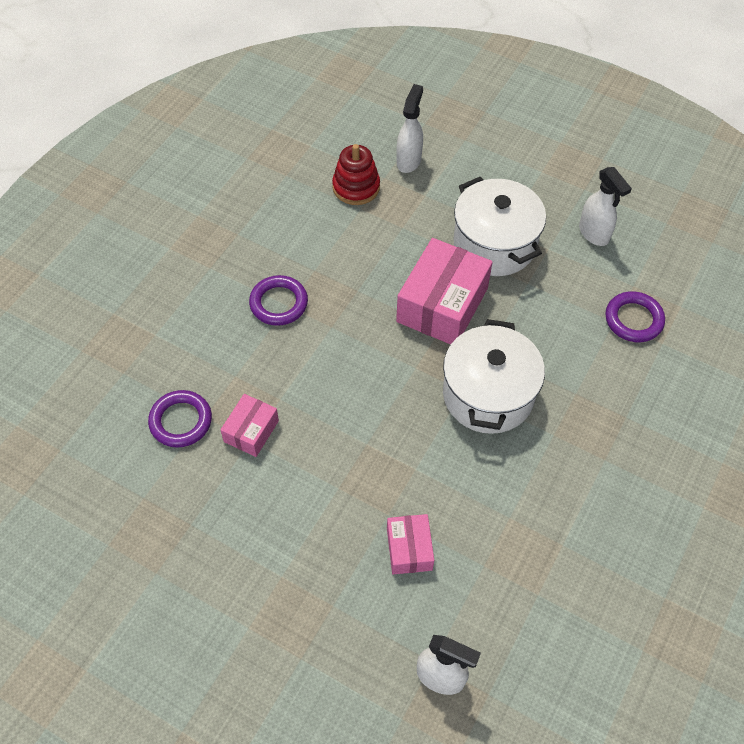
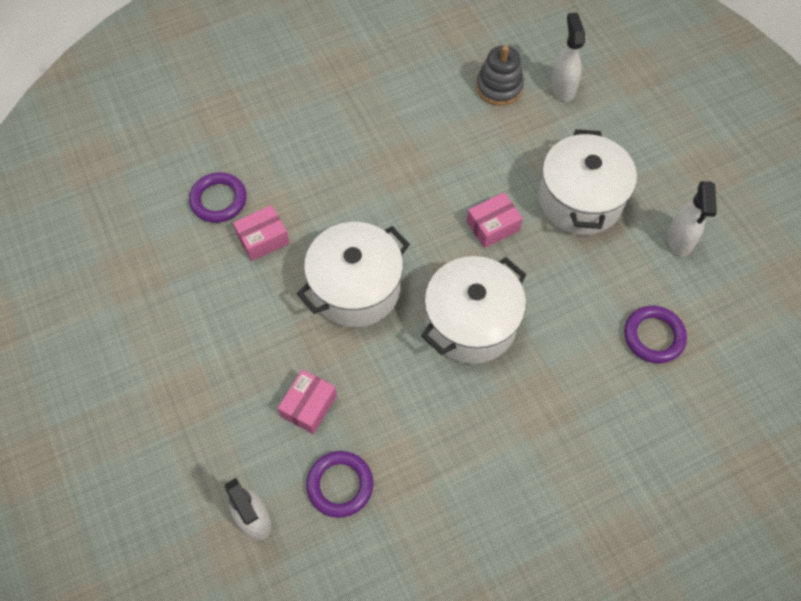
camera: 35 degrees right, 5 degrees up
(279, 303) = (361, 150): purple ring -> purple ring (340, 485)
(356, 187) = (499, 87): red stacking toy -> grey stacking toy
(369, 424) = (356, 288): none -> white pot
(409, 160) = (563, 88): white spray bottle -> white spray bottle turned 60 degrees counterclockwise
(442, 305) = (493, 226): pink box -> pink box, size x0.53

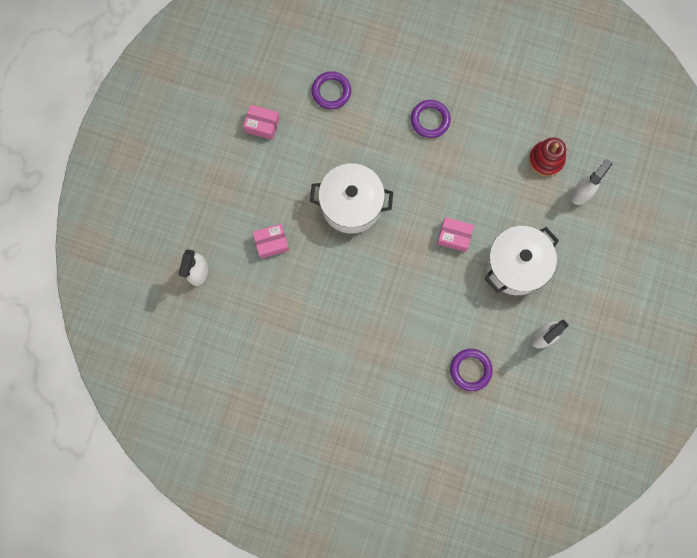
camera: 45 degrees right, 15 degrees up
(263, 239) = (332, 135): pink box -> pink box (262, 125)
(340, 485) = (249, 294): purple ring -> purple ring (430, 120)
(471, 323) = (388, 276): white pot -> none
(499, 87) = (546, 160): grey stacking toy -> red stacking toy

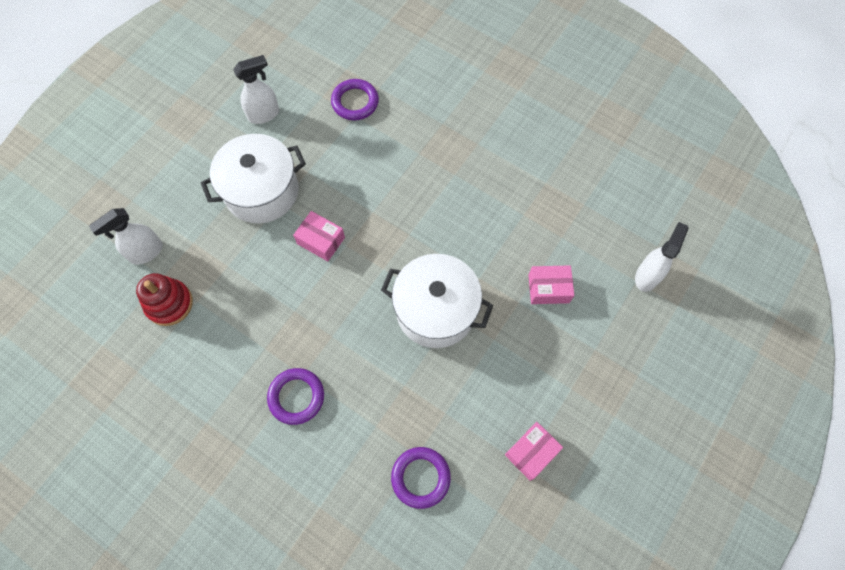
camera: 165 degrees left, 10 degrees down
(262, 125) = (531, 452): pink box -> pink box turned 75 degrees counterclockwise

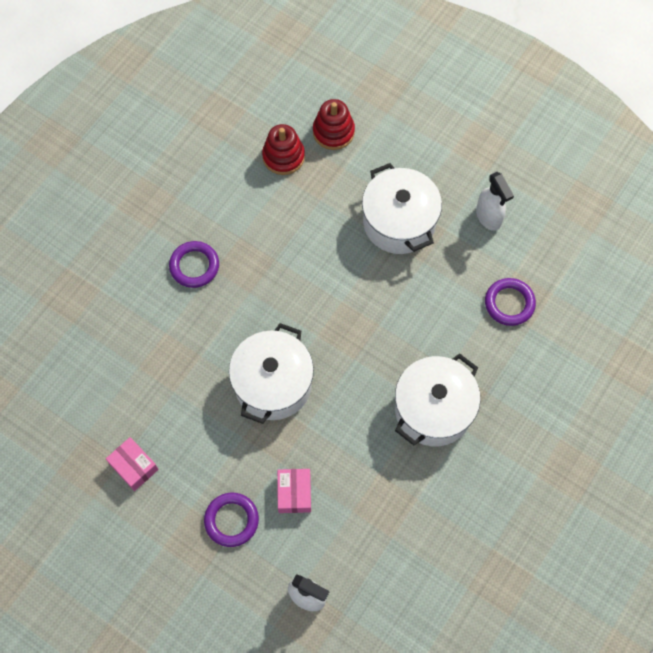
camera: 90 degrees right, 0 degrees up
(146, 252) = (333, 132): white spray bottle -> red stacking toy
(321, 240) = (346, 278): pink box -> none
(420, 477) = (118, 370): purple ring -> purple ring (231, 520)
(460, 167) = (433, 409): none -> white pot

